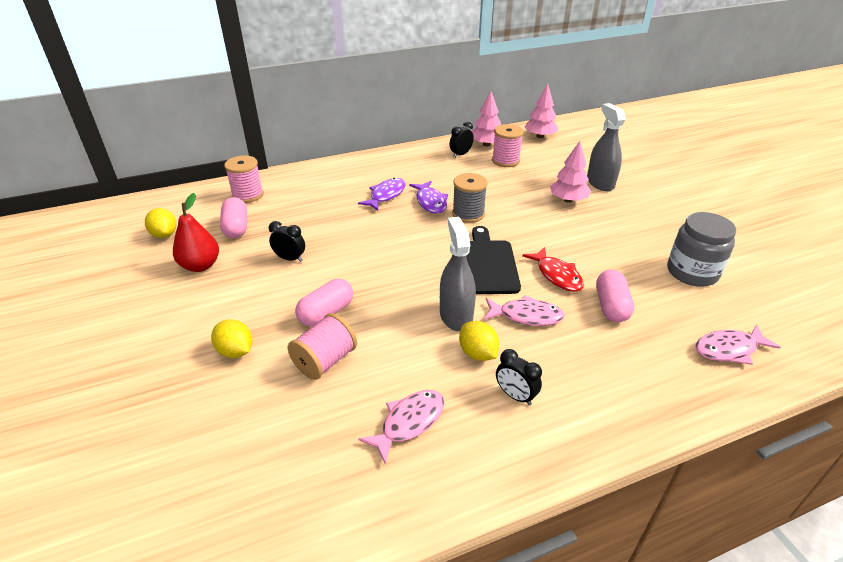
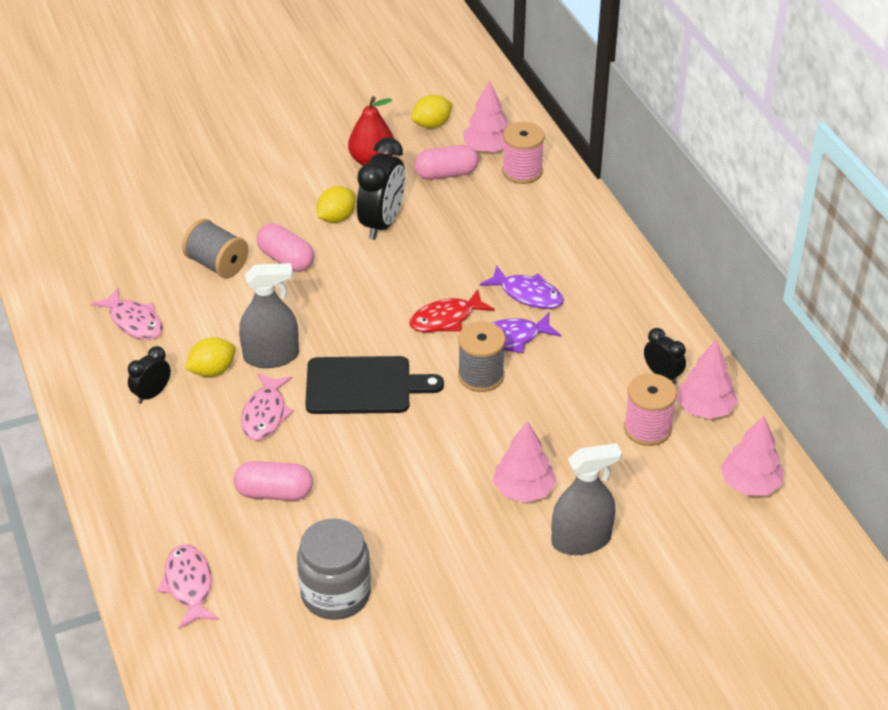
camera: 90 degrees right, 5 degrees up
(211, 209) = (487, 148): none -> pink tree
(235, 351) = (238, 206): yellow lemon -> yellow lemon (336, 218)
(290, 259) = (382, 223): black clock -> black clock, size x1.82
(325, 361) = (217, 264): pink spool -> grey spool
(557, 275) = (337, 451): red fish -> red fish (446, 319)

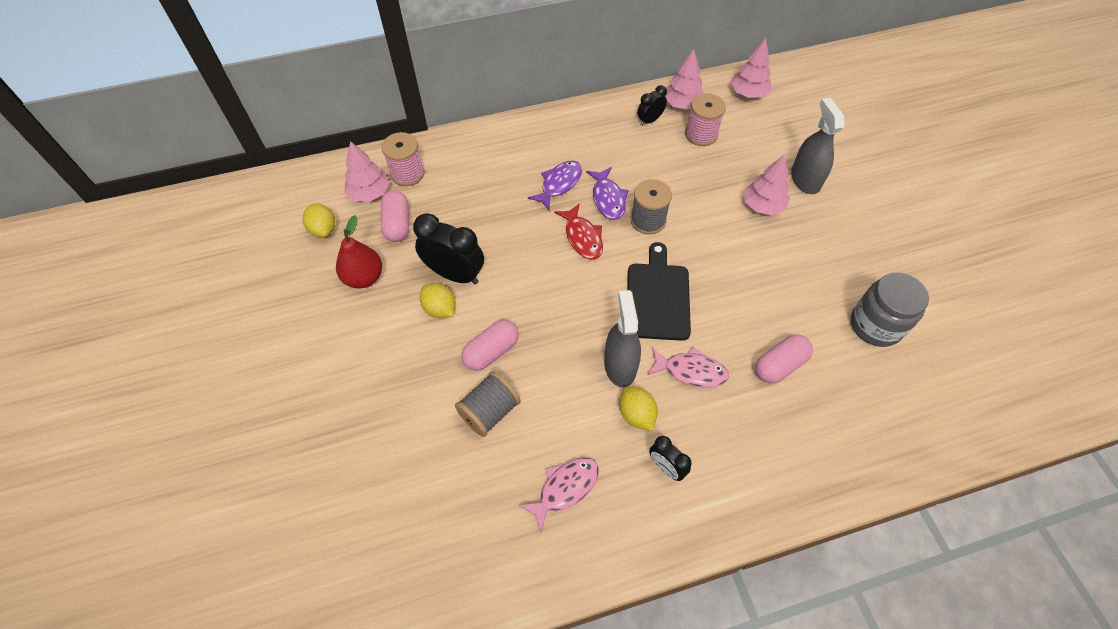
camera: 85 degrees left, 15 degrees up
(189, 585) = (885, 430): pink fish -> none
(274, 493) = (779, 365): pink capsule -> pink capsule turned 45 degrees clockwise

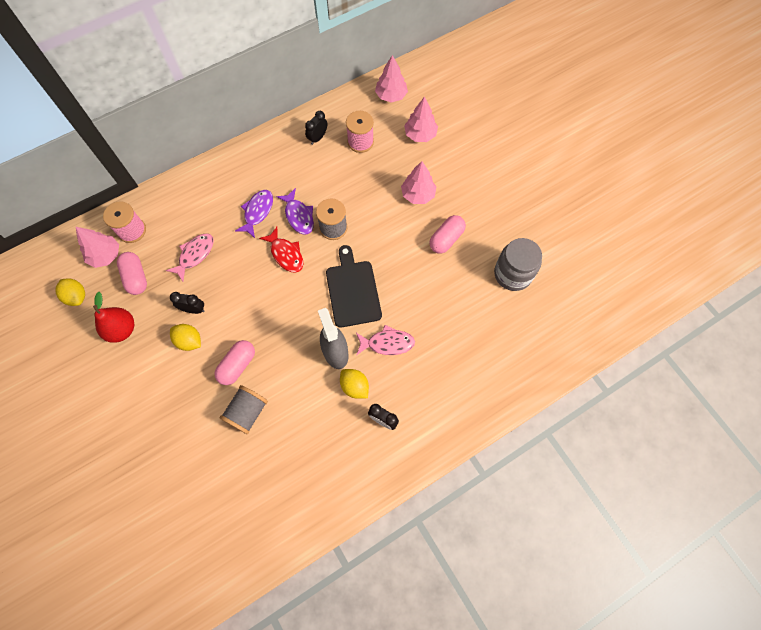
camera: 15 degrees left, 10 degrees up
(455, 274) = (193, 309): black clock -> black clock, size x0.55
(565, 488) = (315, 455): pink fish -> pink fish (195, 255)
(682, 104) = (340, 117): pink tree -> pink tree (420, 135)
(779, 365) = (449, 322): pink capsule -> pink capsule (446, 239)
(805, 180) = (446, 164): grey spray bottle -> none

